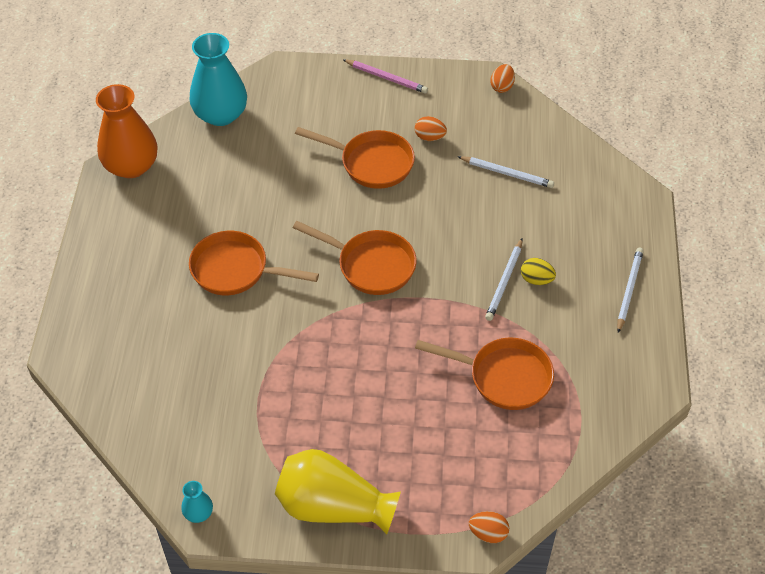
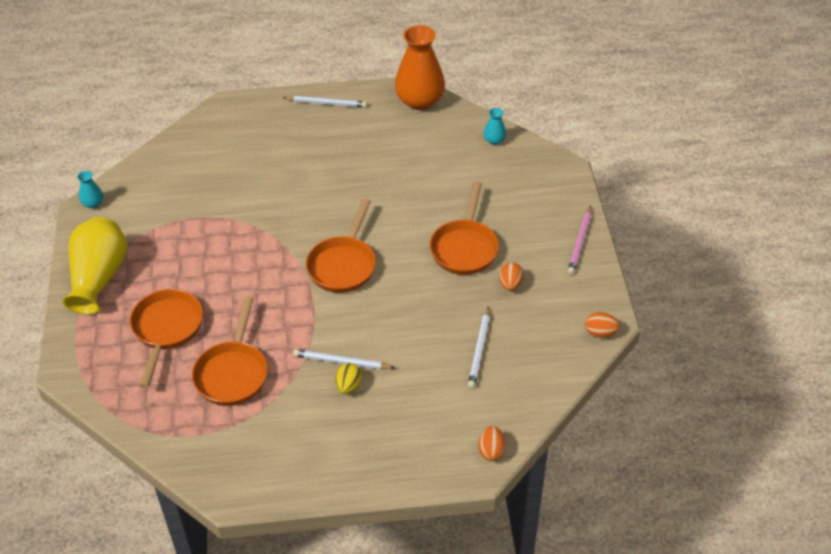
camera: 80 degrees right, 5 degrees down
(220, 114) = (494, 140): turquoise vase -> turquoise vase, size x0.44
(235, 270) = (322, 181): orange pan -> orange pan (166, 330)
(488, 533) = (74, 379): orange egg -> orange egg (491, 451)
(629, 290) = (348, 463): white pencil -> white pencil (326, 103)

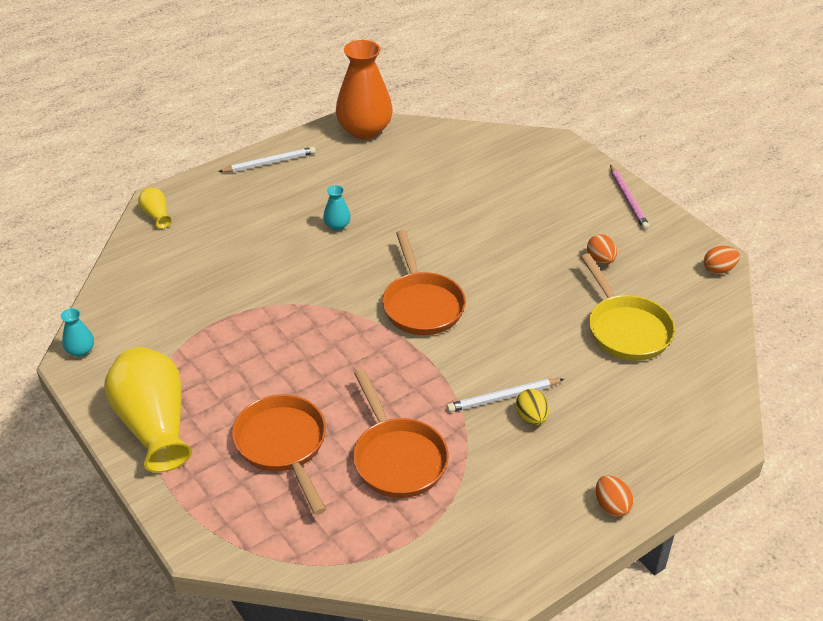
camera: 30 degrees left, 5 degrees down
(215, 117) = (156, 215): none -> yellow vase
(465, 247) = (527, 243): orange pan -> none
(479, 349) = (626, 329): white pencil -> yellow pan
(491, 451) = (722, 416): orange egg -> orange egg (611, 506)
(494, 140) = (469, 141): turquoise vase -> turquoise vase (337, 225)

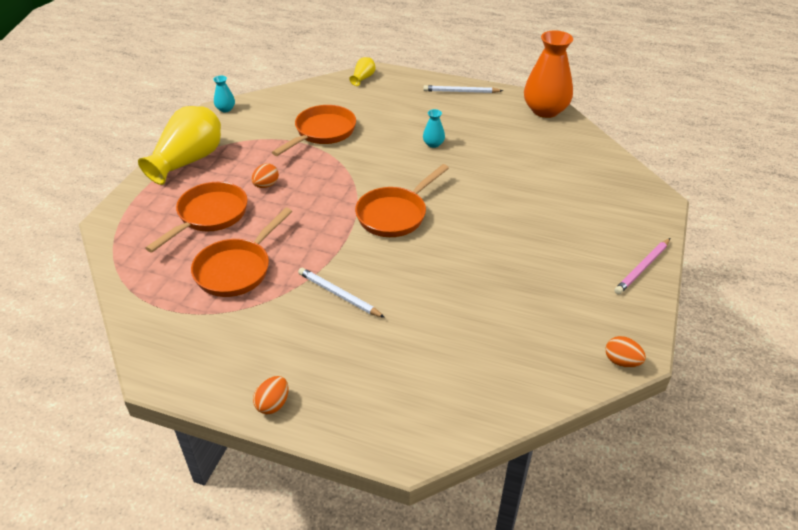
camera: 55 degrees right, 0 degrees up
(225, 293) = (322, 132): none -> orange pan
(269, 163) = (461, 91): white pencil -> white pencil turned 150 degrees clockwise
(531, 418) = (330, 318): yellow egg -> none
(600, 260) = (547, 283): orange egg -> orange egg (266, 185)
(626, 329) = (480, 331): yellow pan -> none

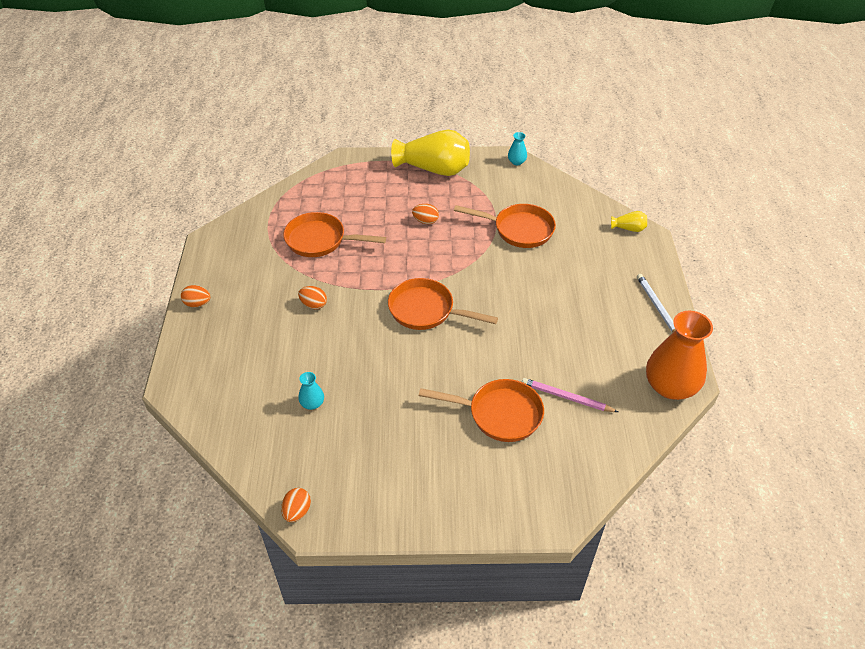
camera: 70 degrees right, 5 degrees up
(209, 216) = (373, 205): orange pan -> orange pan (499, 414)
(339, 295) = (313, 305): white pencil -> orange egg
(433, 144) = (547, 309): turquoise vase -> turquoise vase (312, 403)
(642, 268) = (432, 514): pink pencil -> pink pencil (567, 397)

